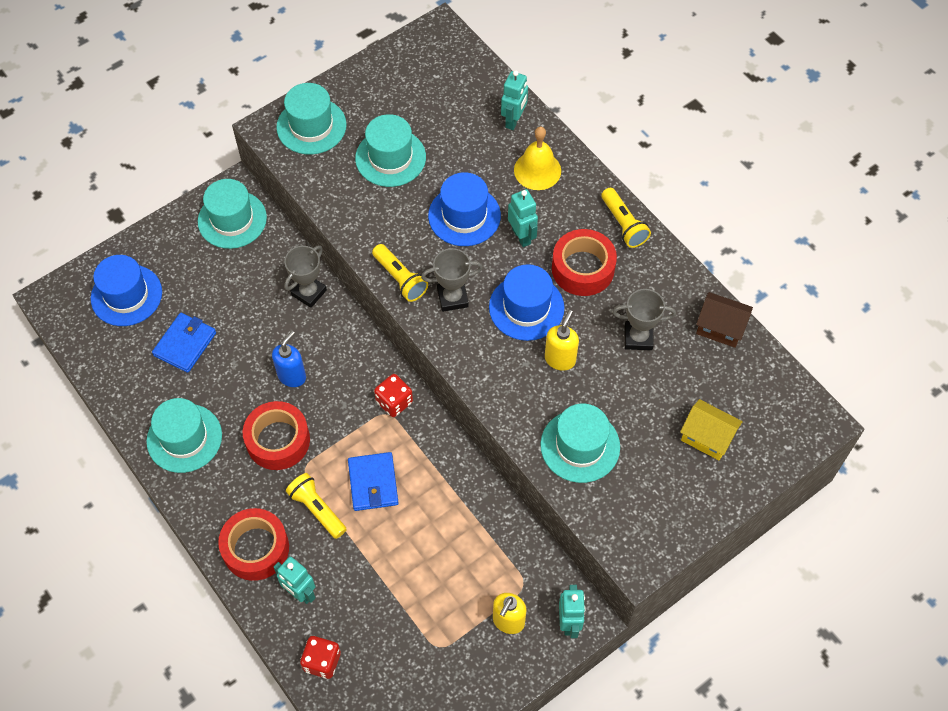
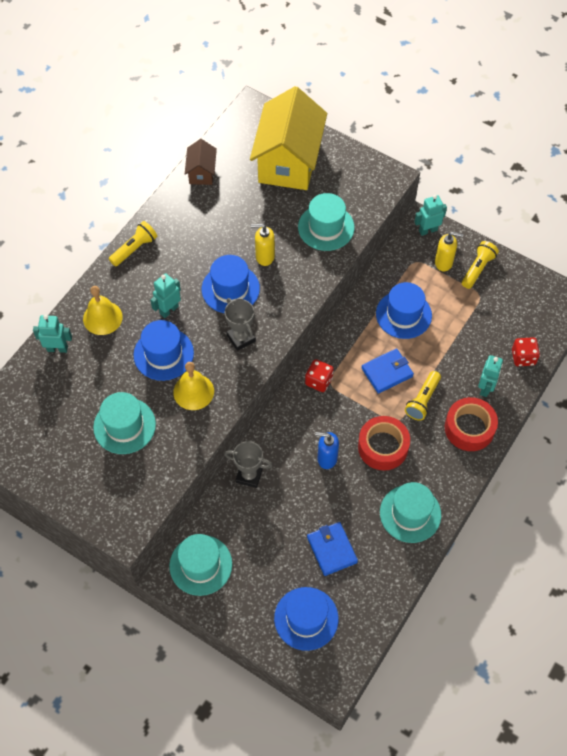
camera: 110 degrees left, 0 degrees up
(185, 344) = (332, 549): blue wallet -> blue wallet turned 60 degrees clockwise
(311, 126) = (111, 500): turquoise hat -> none
(400, 279) = (238, 378): yellow flashlight -> yellow flashlight (478, 269)
(403, 231) = (193, 391): none -> yellow bell
(447, 535) = (403, 314): none -> blue hat
(583, 268) = (183, 263): red tape -> none
(638, 338) = (228, 216): grey trophy -> none
(707, 437) = (288, 161): yellow house -> yellow house, size x2.17

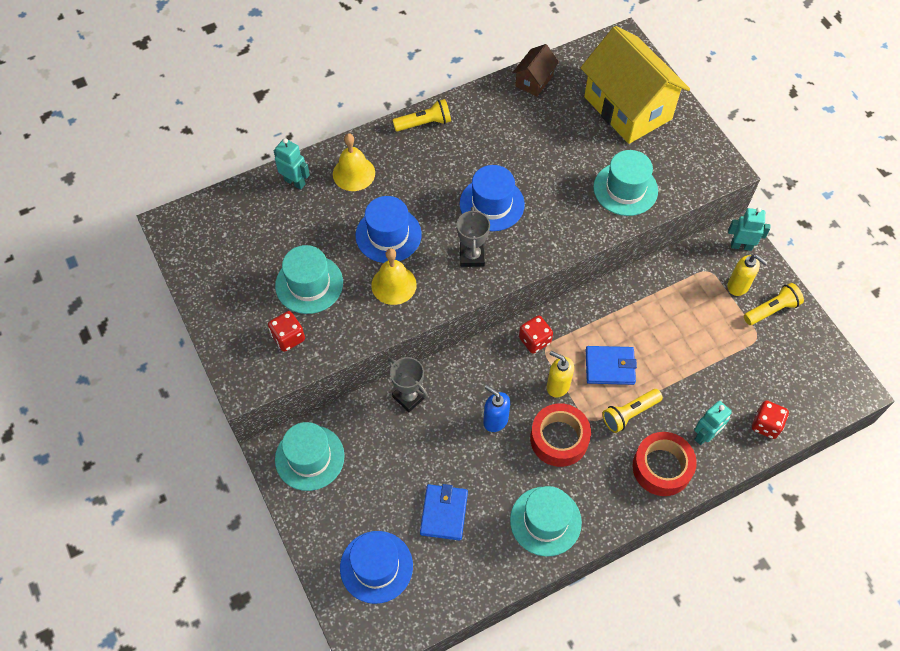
camera: 30 degrees right, 0 degrees up
(135, 477) = (288, 337): none -> red dice
(169, 310) = (420, 196): turquoise robot -> none
(264, 256) = (545, 189): yellow soap dispenser -> yellow soap dispenser (557, 386)
(288, 161) = (627, 108): yellow house -> yellow house turned 75 degrees counterclockwise
(403, 314) = (663, 318): blue hat -> none

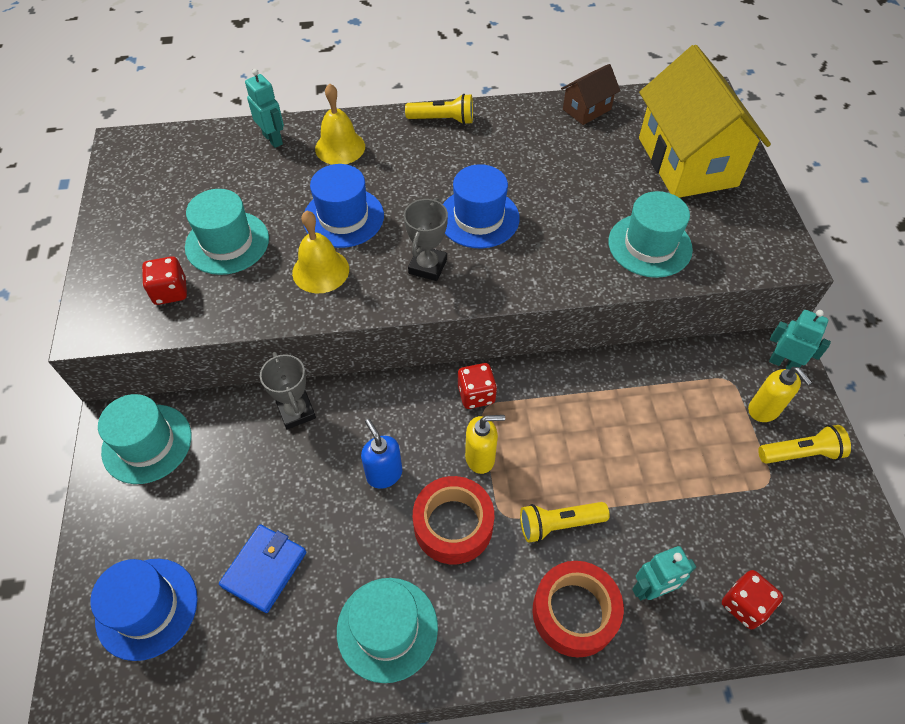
camera: 20 degrees right, 5 degrees down
(557, 386) = (480, 458): yellow soap dispenser -> yellow soap dispenser turned 120 degrees clockwise
(609, 367) = (557, 456): blue wallet -> none

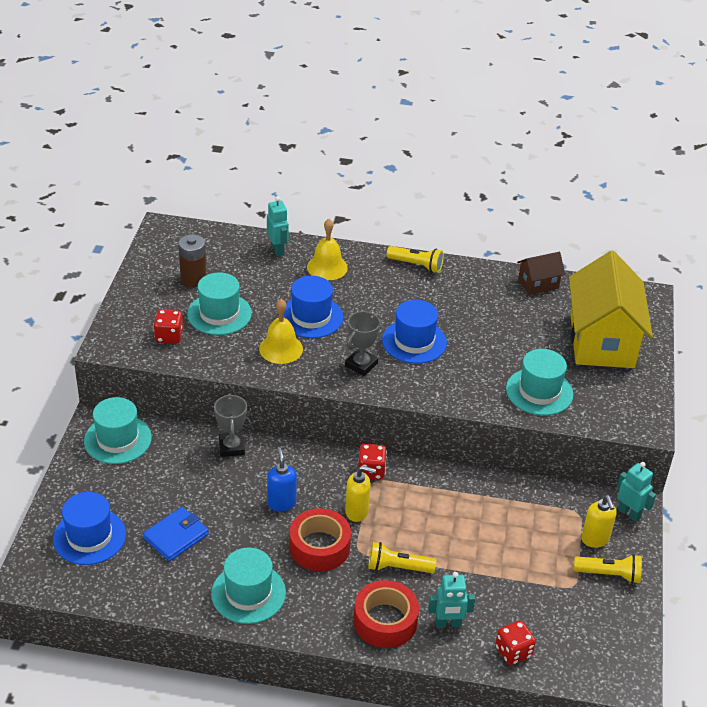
camera: 15 degrees right, 15 degrees down
(180, 203) = (193, 279): none -> brown battery

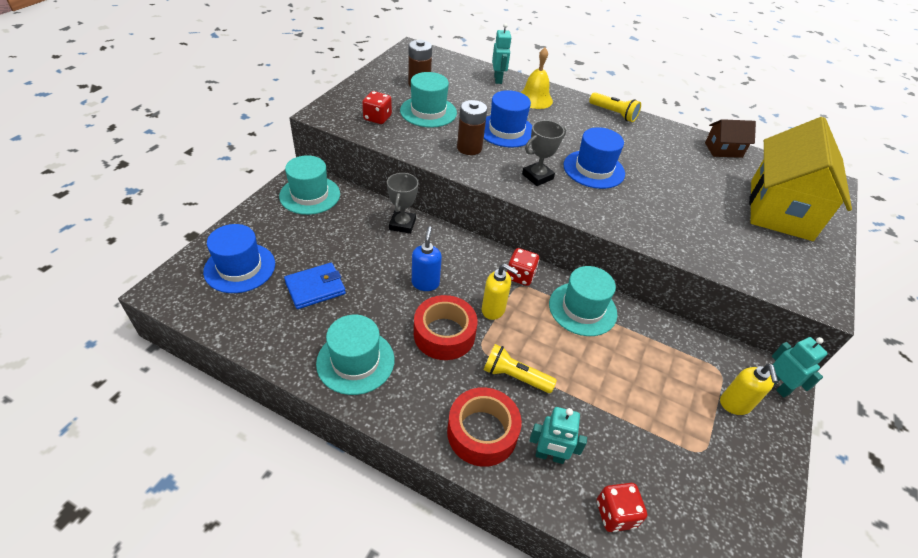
camera: 15 degrees right, 5 degrees up
(281, 348) = (469, 148): yellow bell -> brown battery
(539, 392) = (708, 239): turquoise hat -> turquoise hat (582, 309)
(609, 574) = (746, 450): yellow flashlight -> none

